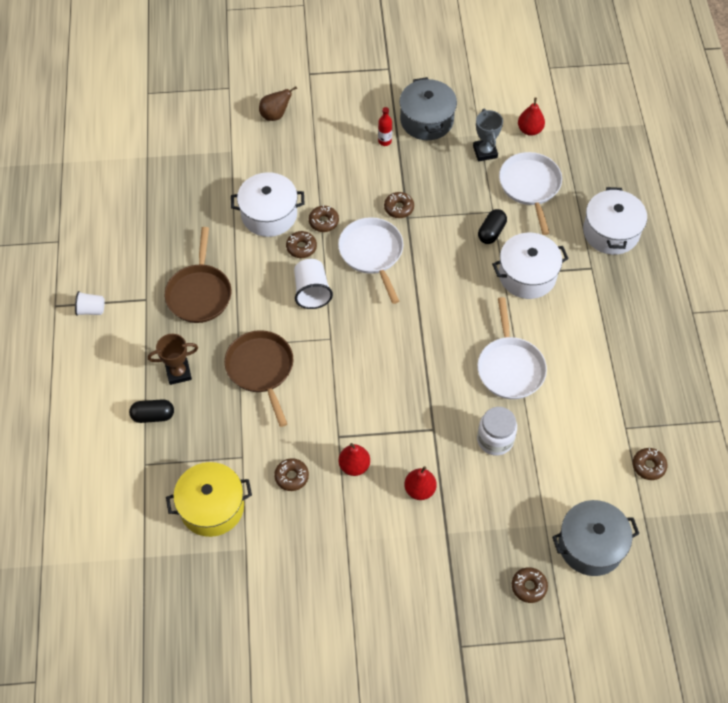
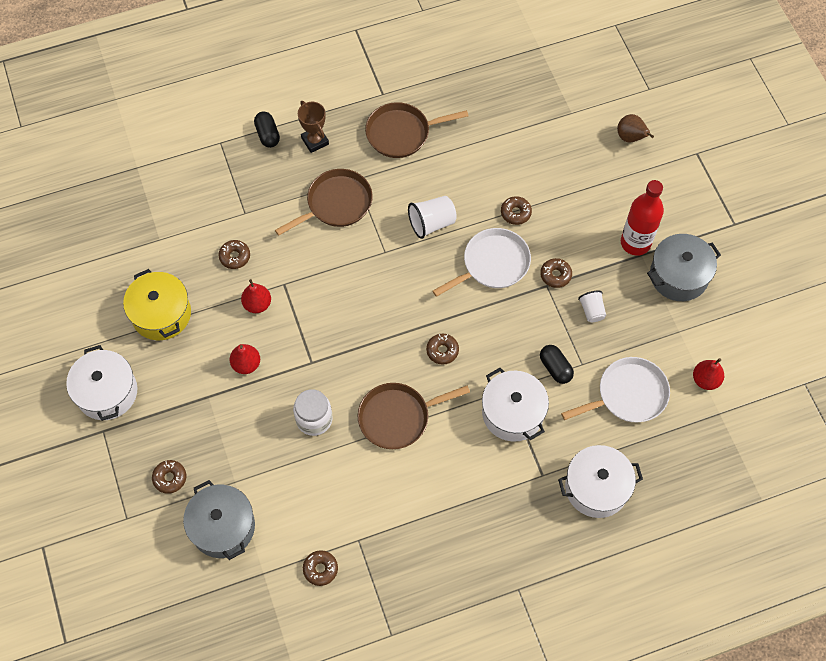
camera: 75 degrees right, 5 degrees up
(91, 310) = (359, 57): white cup -> white cup (592, 311)
(212, 507) = (192, 203): yellow pot -> yellow pot (161, 314)
(269, 214) = (508, 164): white pot -> white pot (107, 392)
(301, 247) = (479, 202): brown donut -> brown donut (442, 351)
(384, 141) = (635, 243): red bottle -> red bottle, size x2.12
(485, 152) = (658, 341): grey trophy -> none
(491, 232) = (555, 368): black capsule -> black capsule turned 45 degrees clockwise
(510, 368) = (397, 417): white pan -> brown pan

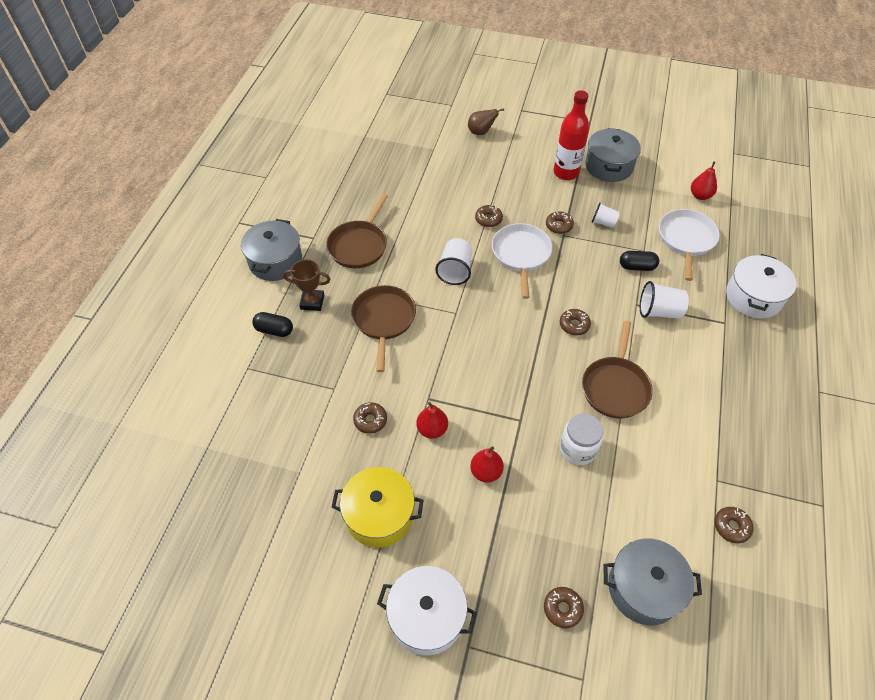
camera: 55 degrees left, 10 degrees down
(336, 85) = (275, 261): none -> grey pot
(512, 413) = (659, 311): white pot -> white cup

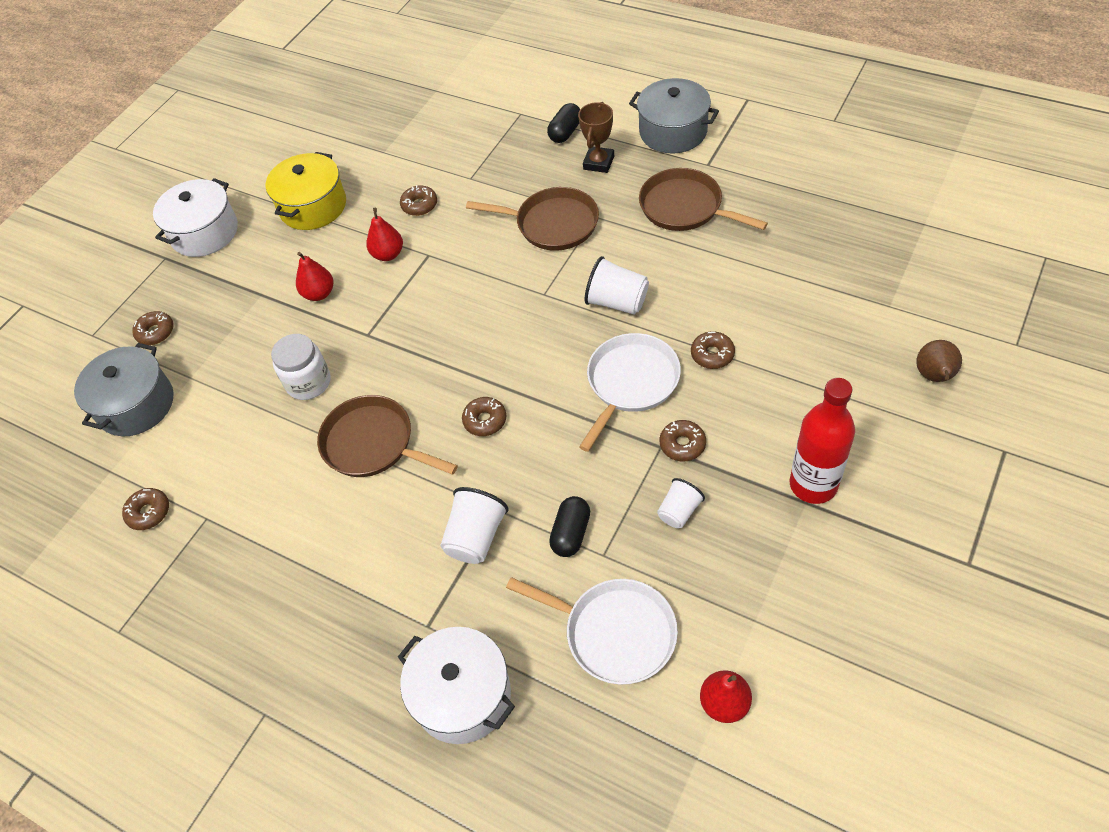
camera: 110 degrees right, 0 degrees up
(521, 254) = (631, 383): white pan -> white pan turned 75 degrees counterclockwise
(609, 166) = (826, 561): grey pot -> none

